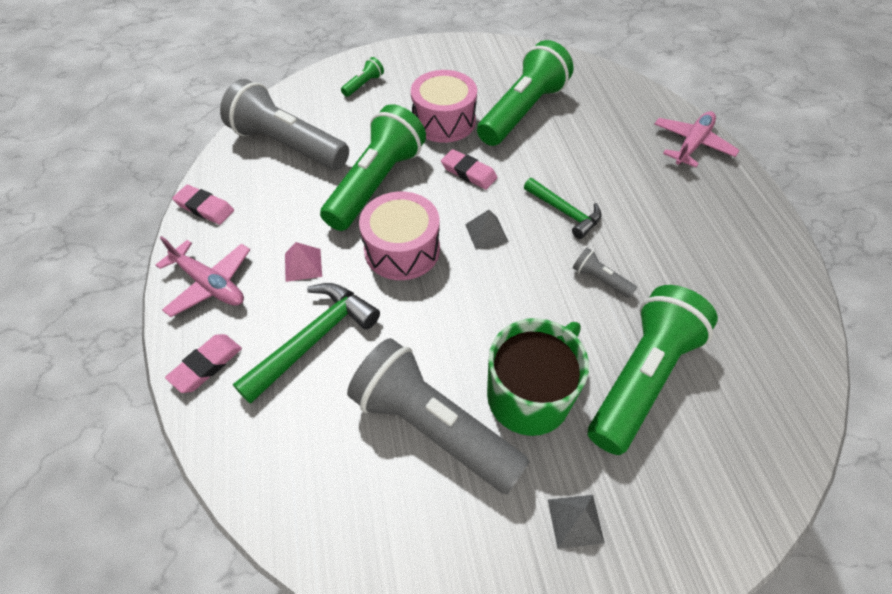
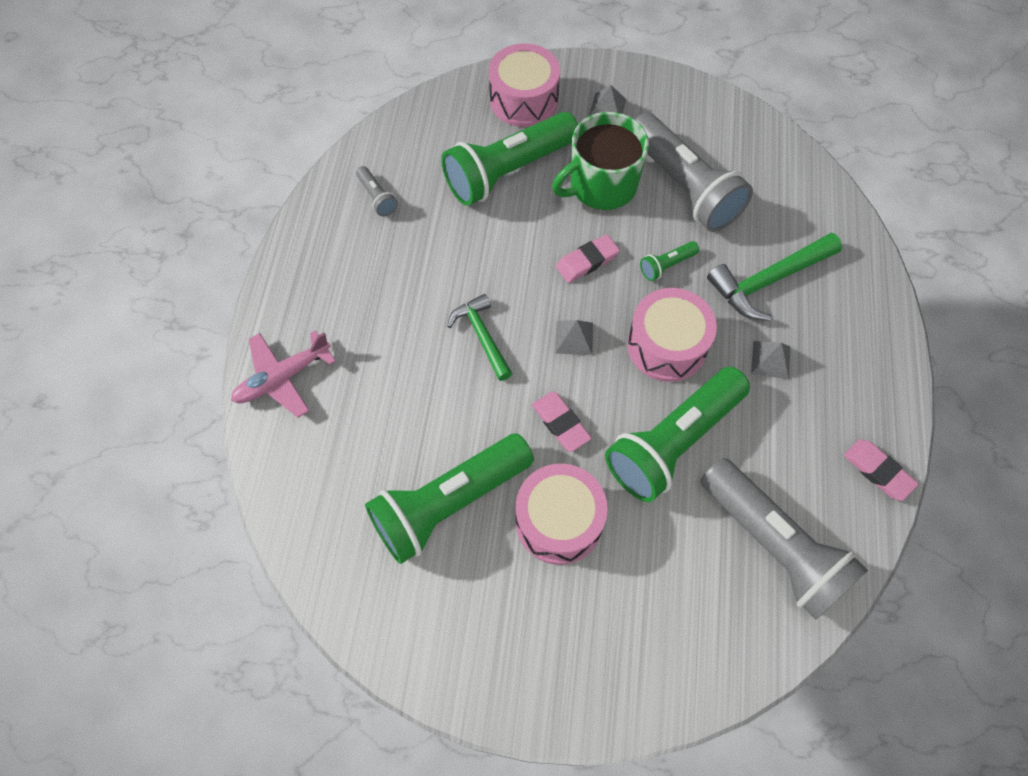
camera: 160 degrees left, 10 degrees up
(206, 365) = (865, 286): pink eraser -> pink eraser (587, 261)
(210, 284) = (866, 367): pink plane -> none
(303, 265) = (770, 359): pink pyramid -> grey pyramid
(364, 84) = (648, 642): green flashlight -> green flashlight (666, 265)
(600, 279) = (491, 256): grey flashlight -> grey flashlight (377, 197)
(689, 493) = (524, 100): none -> pink drum

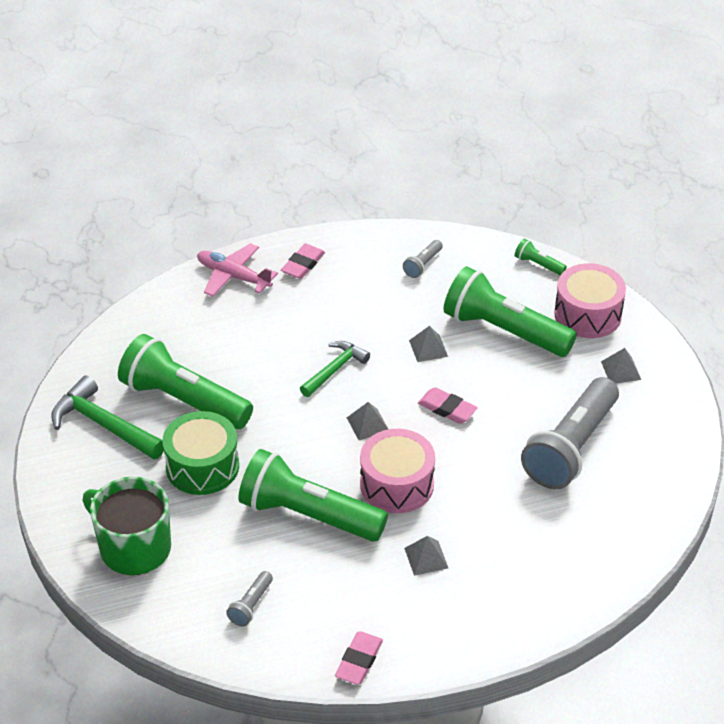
camera: 65 degrees right, 20 degrees down
(497, 242) = (428, 348): none -> grey pyramid
(559, 521) = (202, 466): pink drum -> green drum
(560, 423) = (285, 441): pink eraser -> pink eraser (303, 264)
(601, 185) = (532, 393): green mug -> green mug (134, 547)
(666, 265) = (477, 461): green flashlight -> green flashlight (538, 264)
(768, 280) = (508, 534): green hammer -> green hammer (104, 424)
(774, 545) = (251, 605): grey flashlight -> grey flashlight, size x0.41

